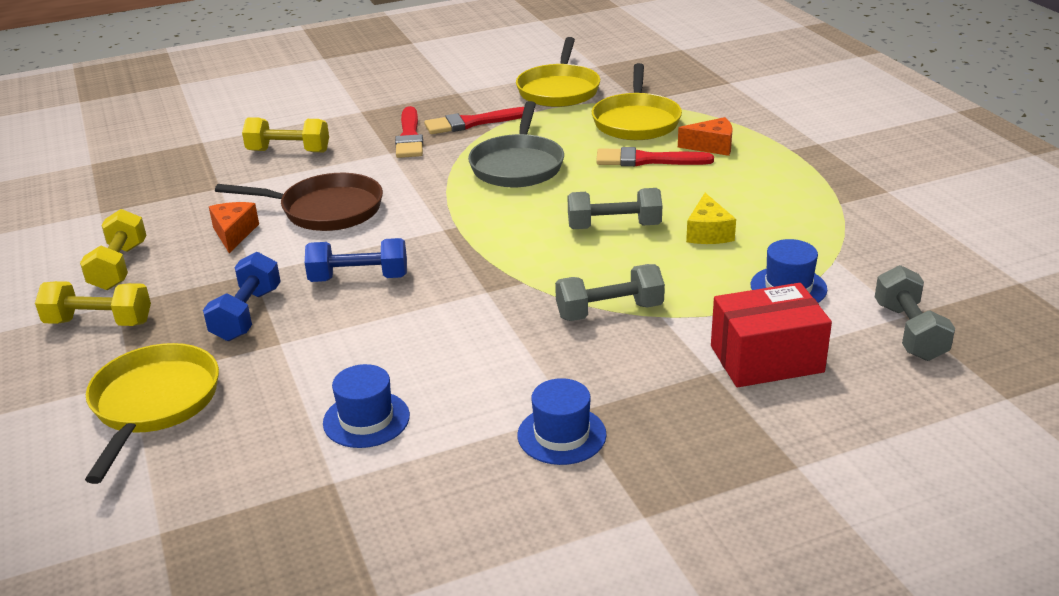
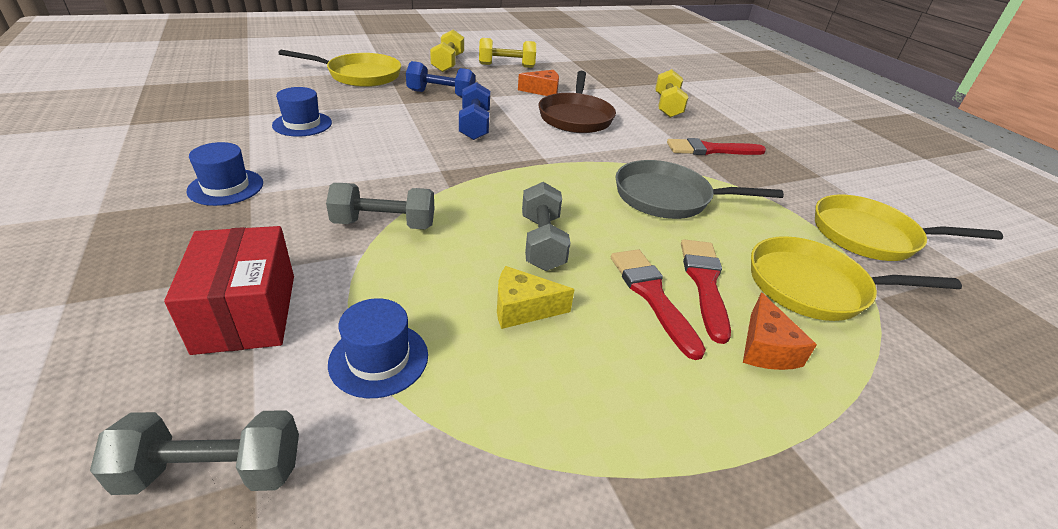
camera: 85 degrees right, 5 degrees up
(472, 123) = (754, 179): red brush -> red brush (652, 296)
(609, 311) = (384, 224): grey dumbbell -> grey dumbbell turned 75 degrees counterclockwise

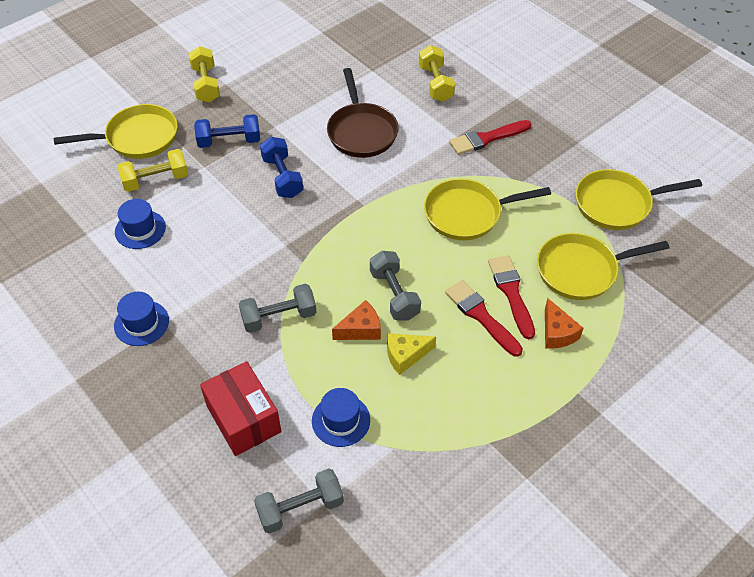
camera: 15 degrees left, 15 degrees up
(506, 66) = (263, 67): yellow dumbbell -> yellow dumbbell (156, 180)
(543, 91) = (317, 100): orange cheese -> orange cheese (361, 329)
(668, 198) = (467, 214): grey pan -> yellow pan

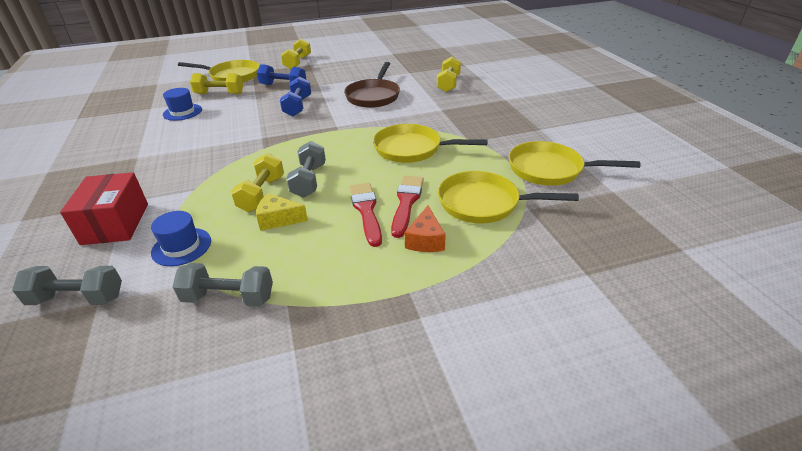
camera: 25 degrees right, 15 degrees down
(141, 323) = (123, 154): blue hat -> none
(279, 317) = (212, 173): grey dumbbell -> grey dumbbell (229, 298)
(361, 329) = (262, 194): orange cheese -> yellow dumbbell
(486, 138) = (463, 114): red brush -> none

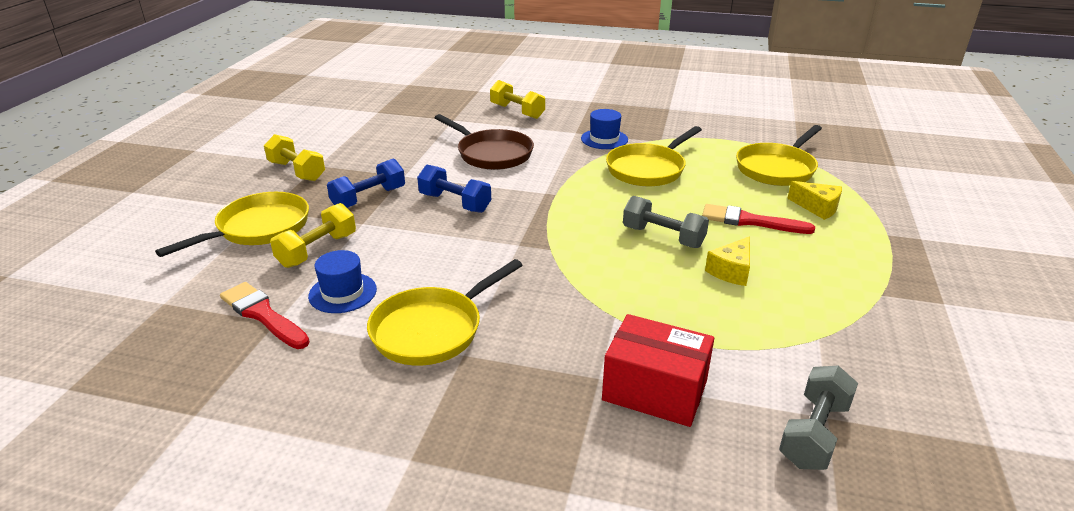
camera: 60 degrees left, 5 degrees down
(181, 247) = (746, 342): blue hat -> blue hat (604, 139)
(229, 298) = (858, 325): grey dumbbell -> none
(262, 194) = (668, 271): yellow dumbbell -> none
(406, 202) = (750, 199): red brush -> red brush (263, 315)
(425, 240) = (817, 207): orange cheese -> yellow cheese
(550, 169) = (744, 128): yellow pan -> yellow pan (432, 329)

